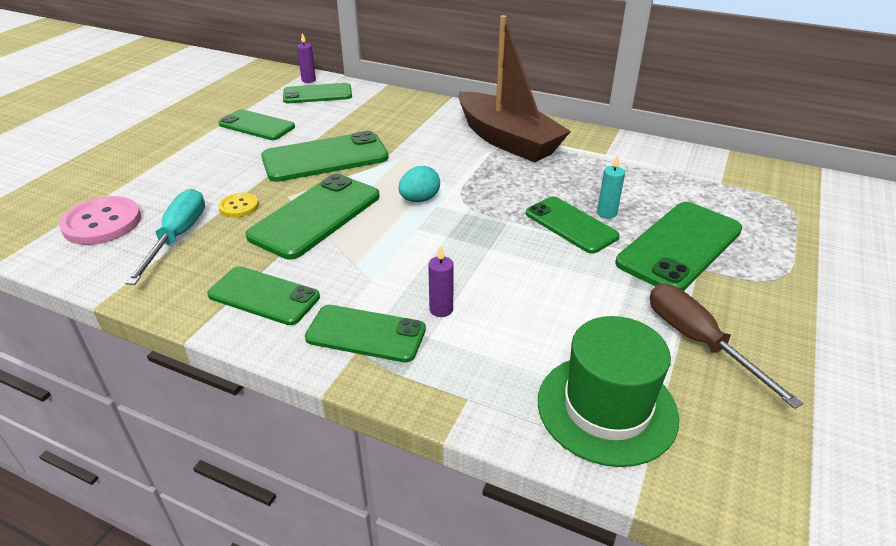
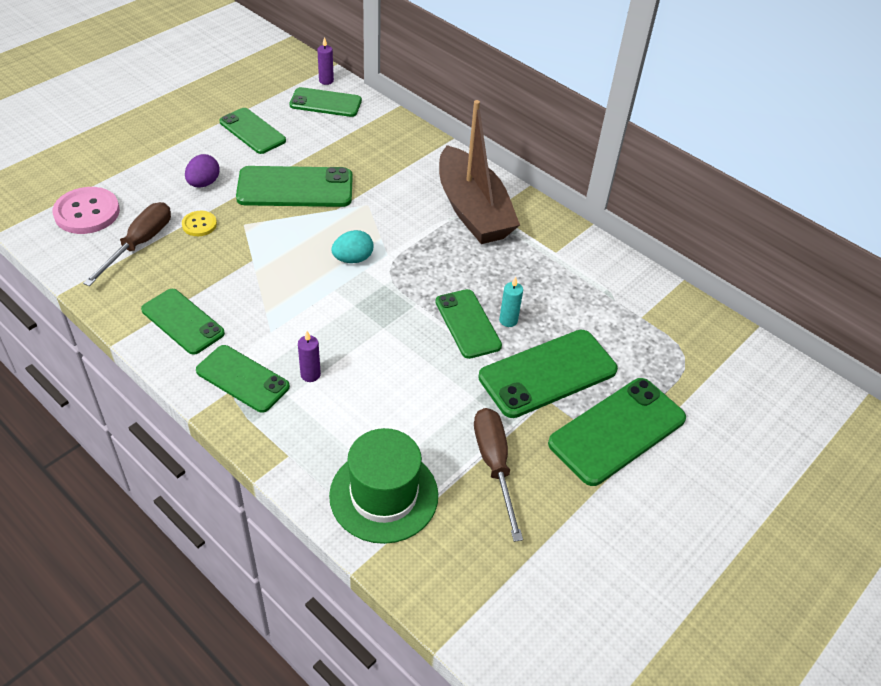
camera: 15 degrees right, 10 degrees up
(178, 237) = (140, 244): turquoise screwdriver -> brown screwdriver
(226, 173) = (204, 183): none -> purple egg
(315, 216) = (257, 252): green phone -> green phone (617, 431)

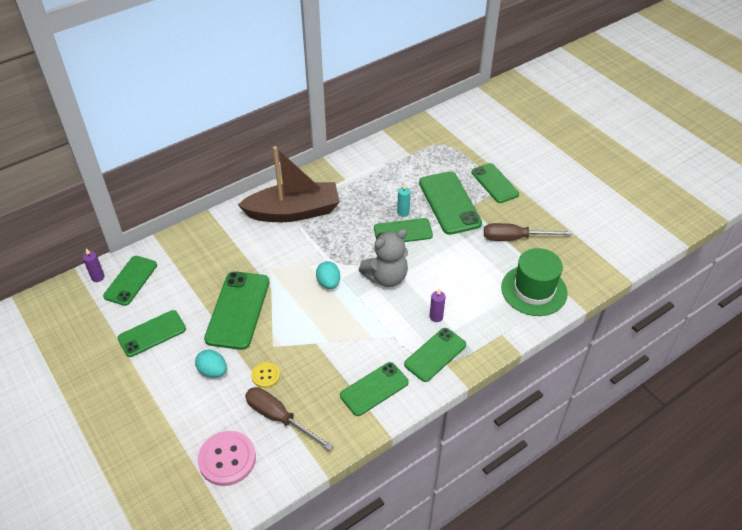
camera: 75 degrees left, 0 degrees up
(204, 183) = (213, 371): purple egg -> turquoise egg
(374, 314) = (386, 277): none -> grey teddy bear
(617, 431) = (494, 183): green phone -> green phone, size x0.67

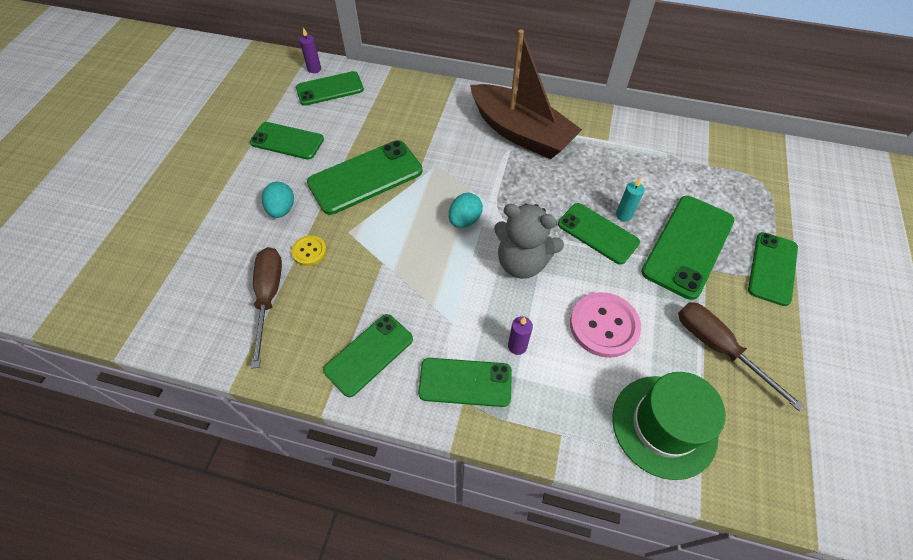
camera: 50 degrees right, 10 degrees up
(227, 459) = (193, 290): pink button -> pink button (604, 325)
(374, 389) = (369, 354): green phone -> green phone turned 60 degrees counterclockwise

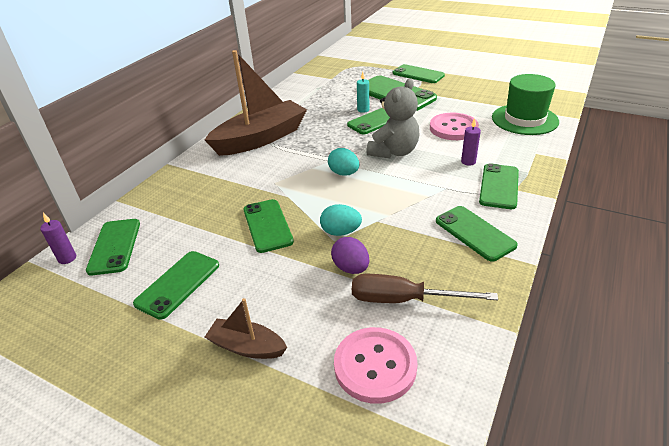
camera: 75 degrees left, 20 degrees down
(198, 284) = (375, 366): none -> pink button
(221, 201) = (247, 347): none -> brown boat
(282, 209) = (285, 289): turquoise egg -> turquoise egg (340, 232)
(309, 251) = (351, 268): yellow button -> purple egg
(365, 177) = (267, 225): green phone -> green phone, size x0.67
(718, 347) = (471, 97): brown screwdriver -> none

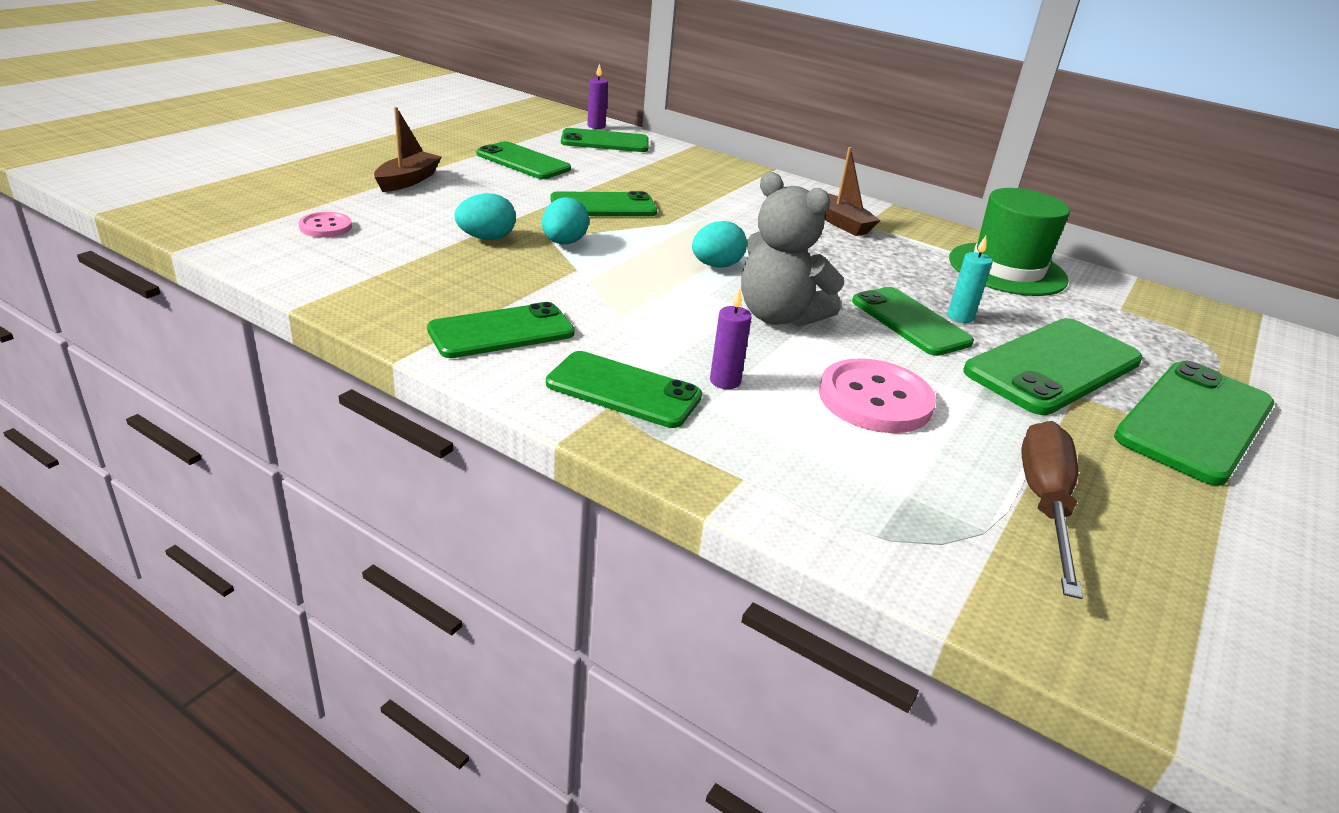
camera: 90 degrees right, 5 degrees down
(261, 138) = (841, 223): brown boat -> brown boat, size x0.48
(351, 268) = (486, 238): purple egg -> turquoise egg
(375, 366) = (325, 227): pink button -> pink button, size x0.54
(403, 300) = (405, 256): brown screwdriver -> brown screwdriver (1045, 504)
(418, 74) = (1195, 421): green phone -> green phone, size x1.50
(524, 119) = (927, 519): green hat -> green hat (1007, 269)

